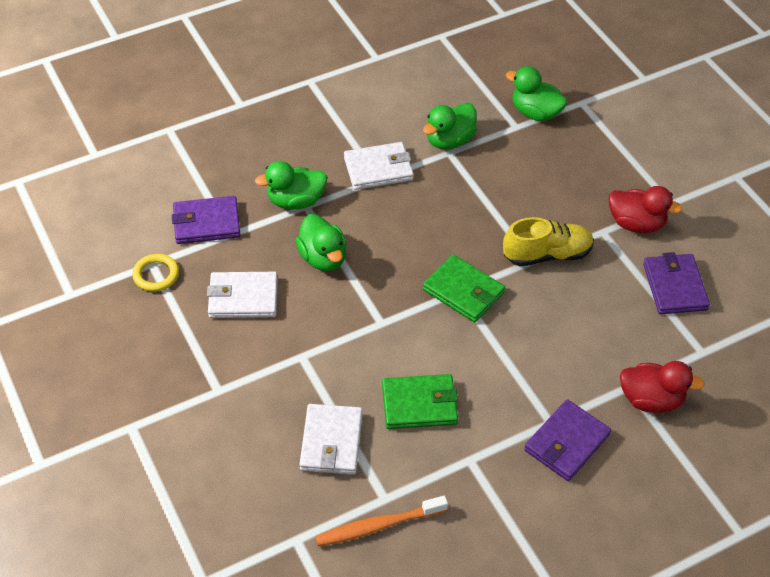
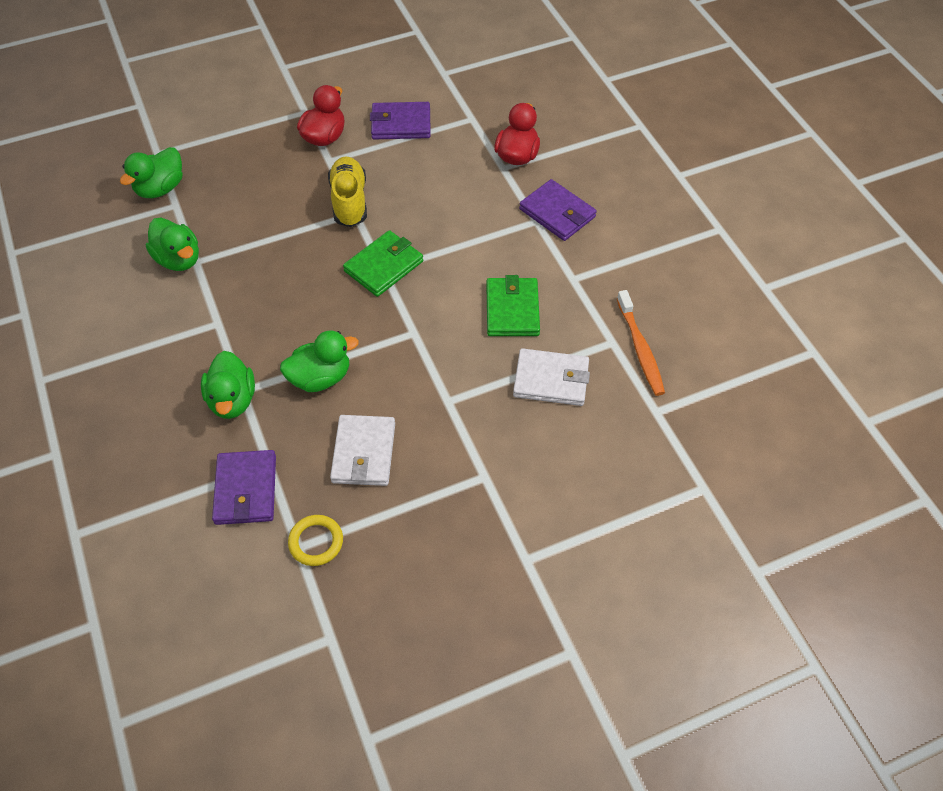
camera: 85 degrees left, 5 degrees up
(378, 169) = (203, 323): white wallet -> none

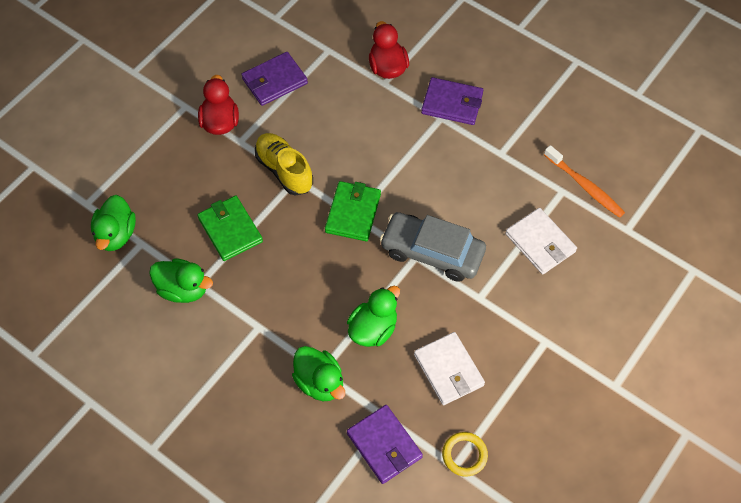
camera: 30 degrees left, 5 degrees up
(433, 336) = (432, 252): none -> grey car
(512, 310) = (474, 201): green wallet -> green wallet (230, 230)
(551, 380) = (540, 243): white wallet -> white wallet turned 75 degrees clockwise

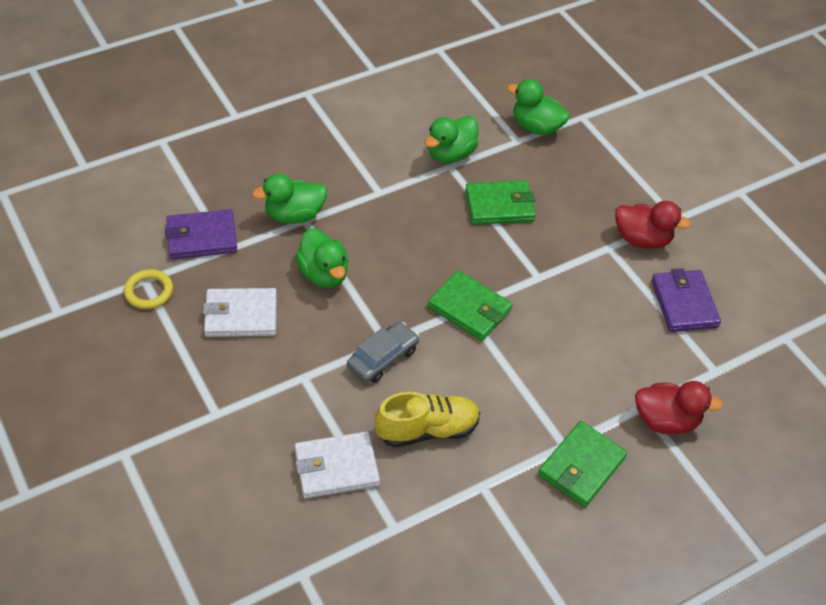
camera: 110 degrees right, 10 degrees down
(284, 170) = (553, 270): yellow shoe -> yellow shoe (427, 430)
(432, 252) = (383, 358): grey car -> grey car, size x0.62
(452, 103) = (581, 466): purple wallet -> green wallet
(585, 186) = (387, 558): orange toothbrush -> none

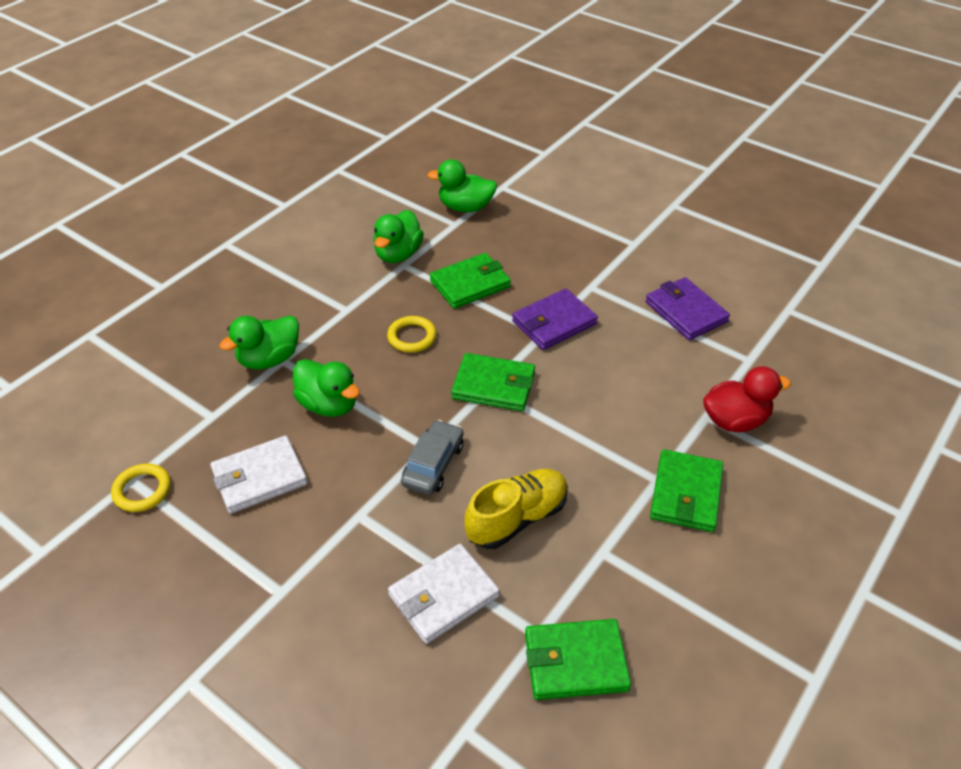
camera: 20 degrees left, 5 degrees down
(202, 237) = (178, 414): purple wallet -> purple wallet (554, 322)
(411, 560) = (575, 662): none -> green wallet
(422, 238) = (412, 337): none -> yellow ring
(642, 239) = (616, 270): red duck -> none

